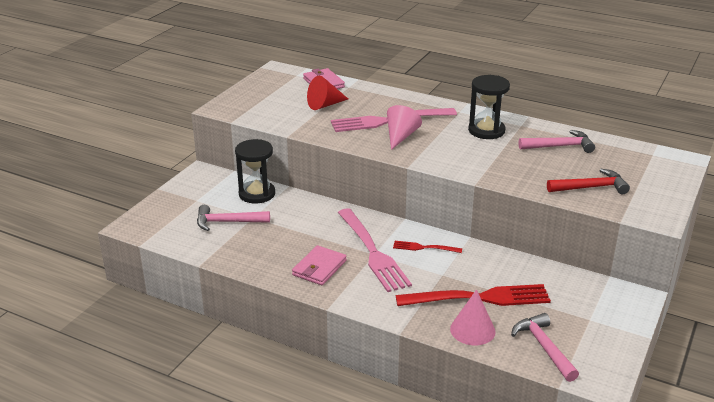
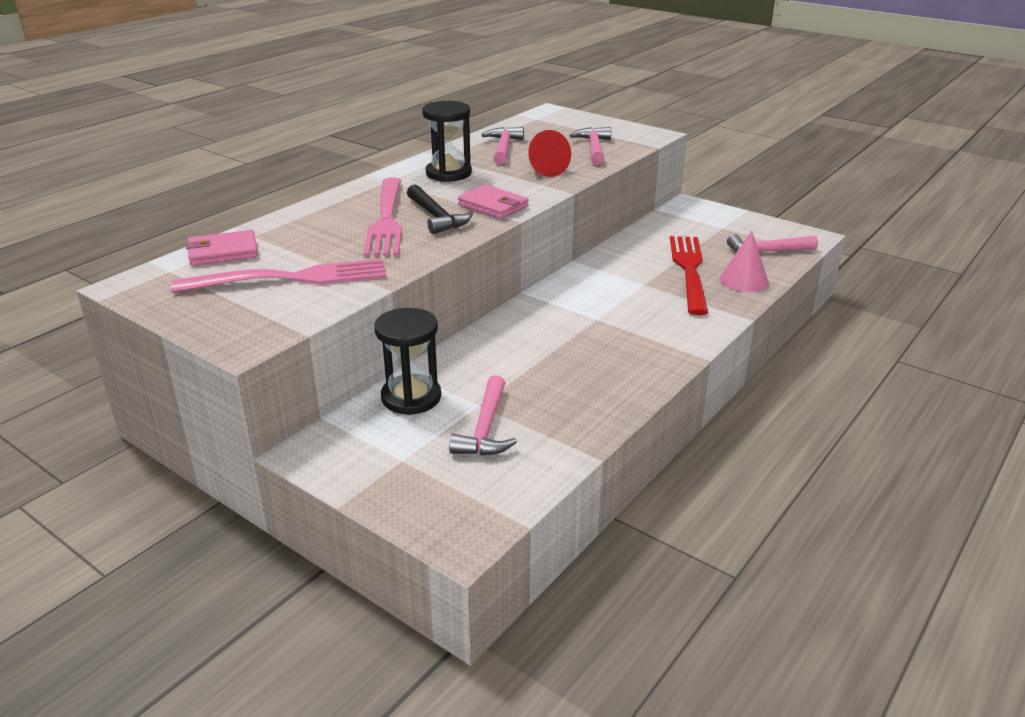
camera: 80 degrees left, 0 degrees up
(319, 268) = (622, 358): pink wallet -> pink wallet (493, 206)
(325, 105) = (304, 256): red cone -> red cone (544, 169)
(372, 252) = (592, 319): pink fork -> pink fork (290, 278)
(400, 136) = (437, 217): pink cone -> black hammer
(424, 248) = (589, 287): red fork -> none
(591, 187) = (594, 148): red hammer -> pink hammer

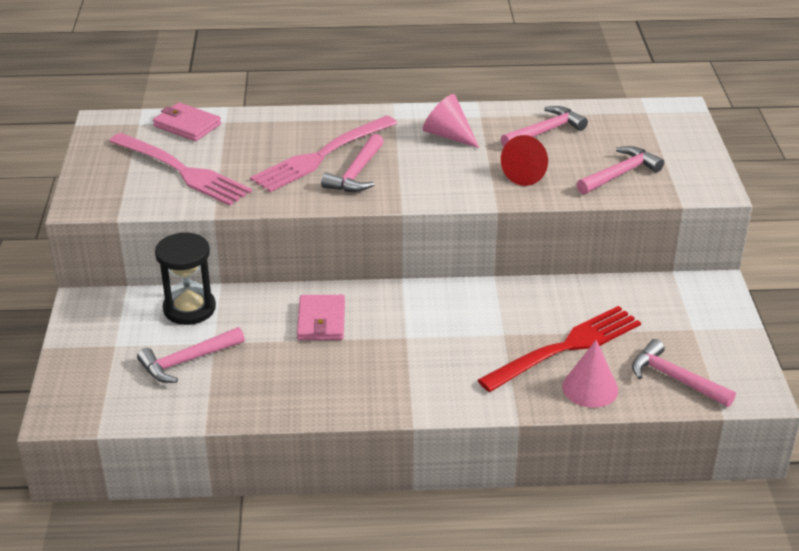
camera: 50 degrees right, 5 degrees up
(437, 217) = (356, 174): black hammer -> pink hammer
(448, 173) = (448, 135): black hourglass -> pink cone
(493, 206) = (414, 187): pink wallet -> pink wallet (321, 321)

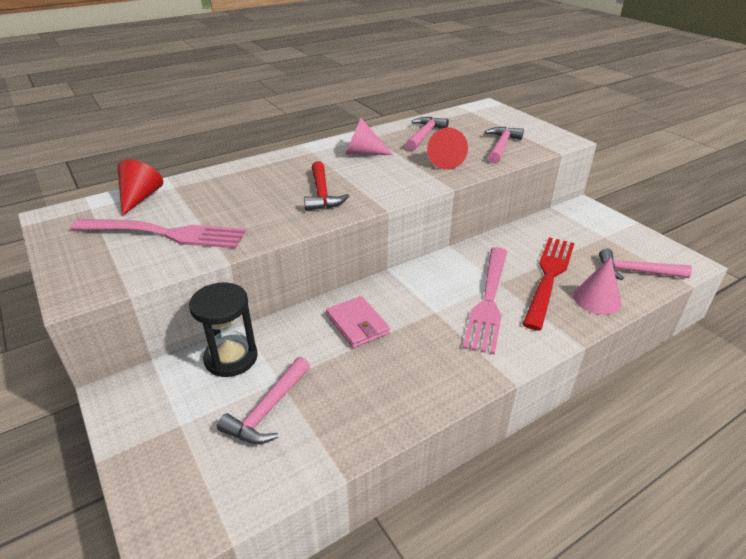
camera: 30 degrees left, 0 degrees up
(187, 125) = (140, 198): pink wallet -> red cone
(322, 156) = (281, 189): pink fork -> pink fork (488, 300)
(356, 174) = (322, 194): pink hammer -> red hammer

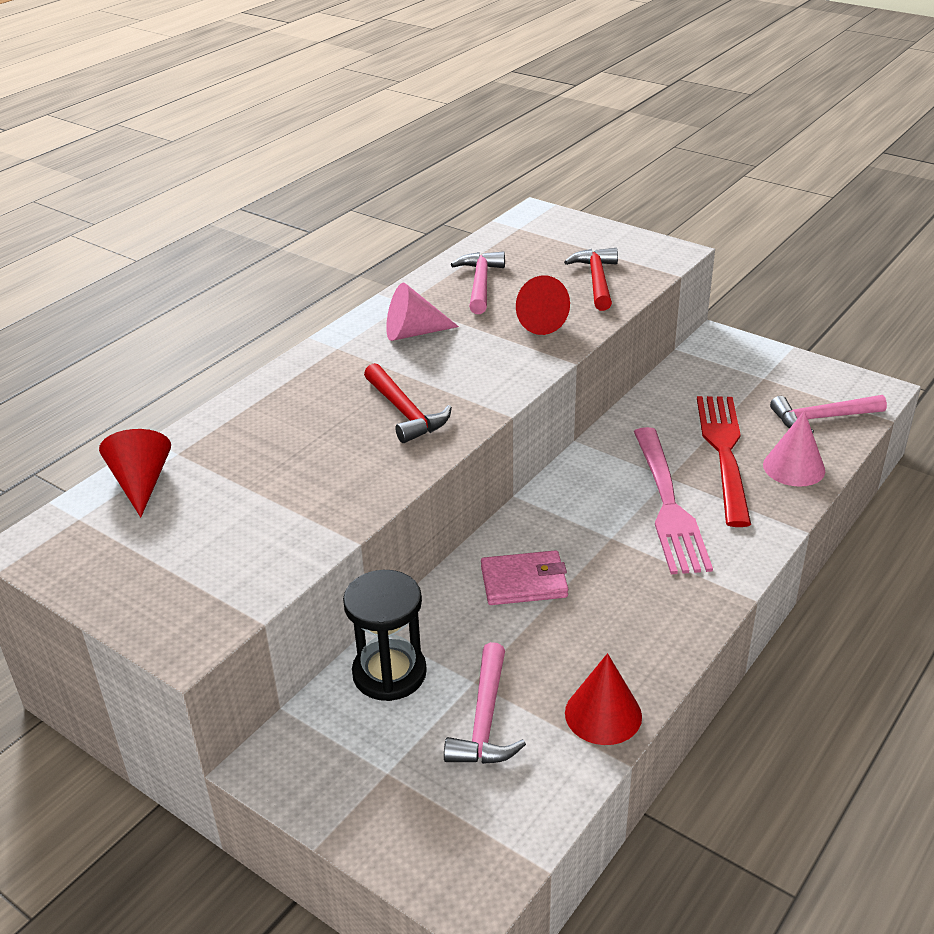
camera: 20 degrees left, 0 degrees up
(165, 233) = (232, 527): pink fork -> none
(351, 433) = (603, 714): none -> red cone
(357, 324) = (524, 582): pink wallet -> pink wallet turned 45 degrees counterclockwise
(501, 146) = (596, 280): pink hammer -> red hammer

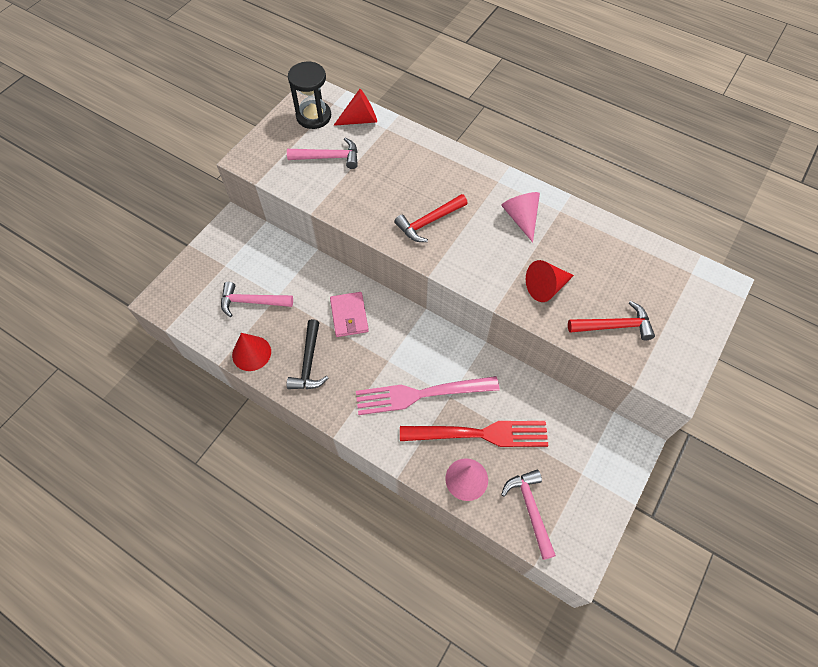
camera: 85 degrees right, 25 degrees up
(389, 673) = (284, 260): black hourglass -> black hourglass (313, 116)
(480, 283) = (595, 251): pink hammer -> pink hammer (329, 157)
(620, 632) = (309, 363): none -> black hammer

